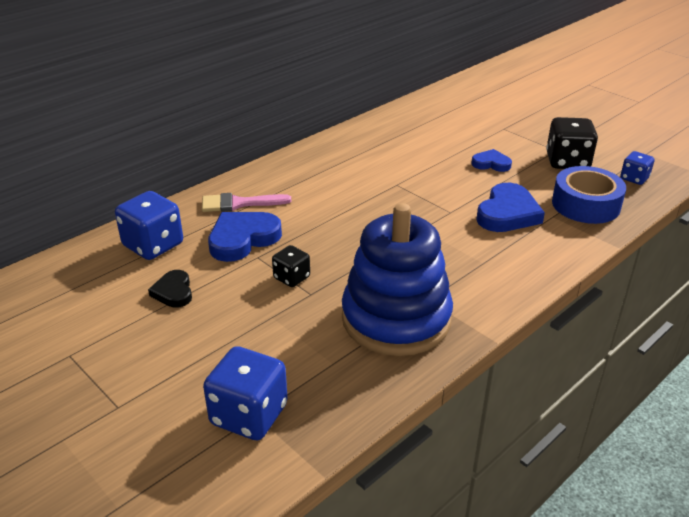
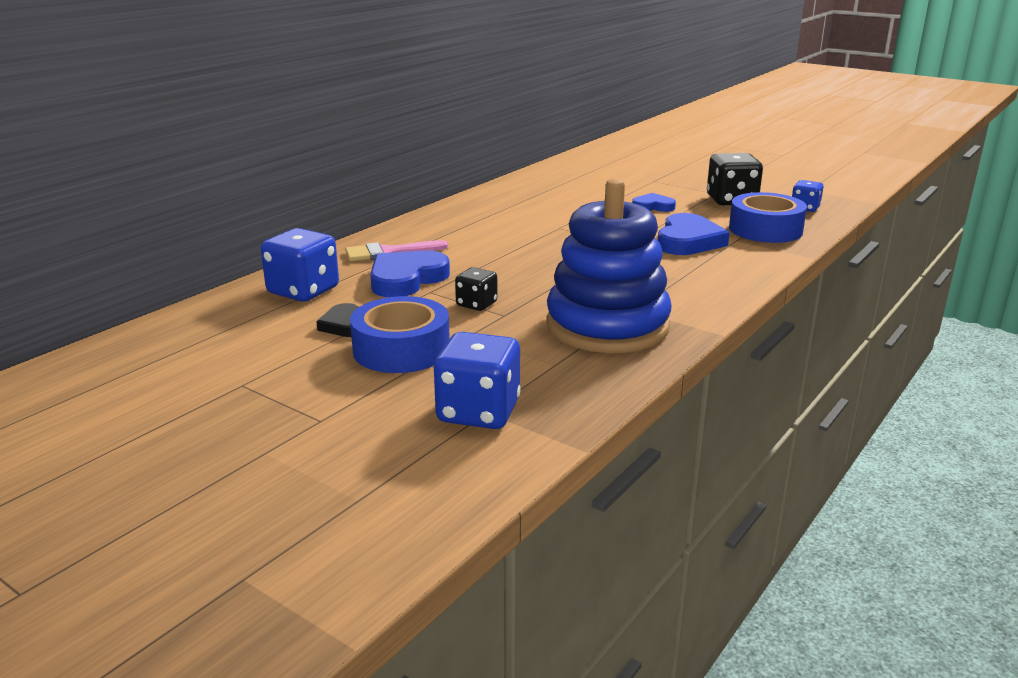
camera: 10 degrees left, 10 degrees down
(210, 328) = (401, 349): none -> blue tape

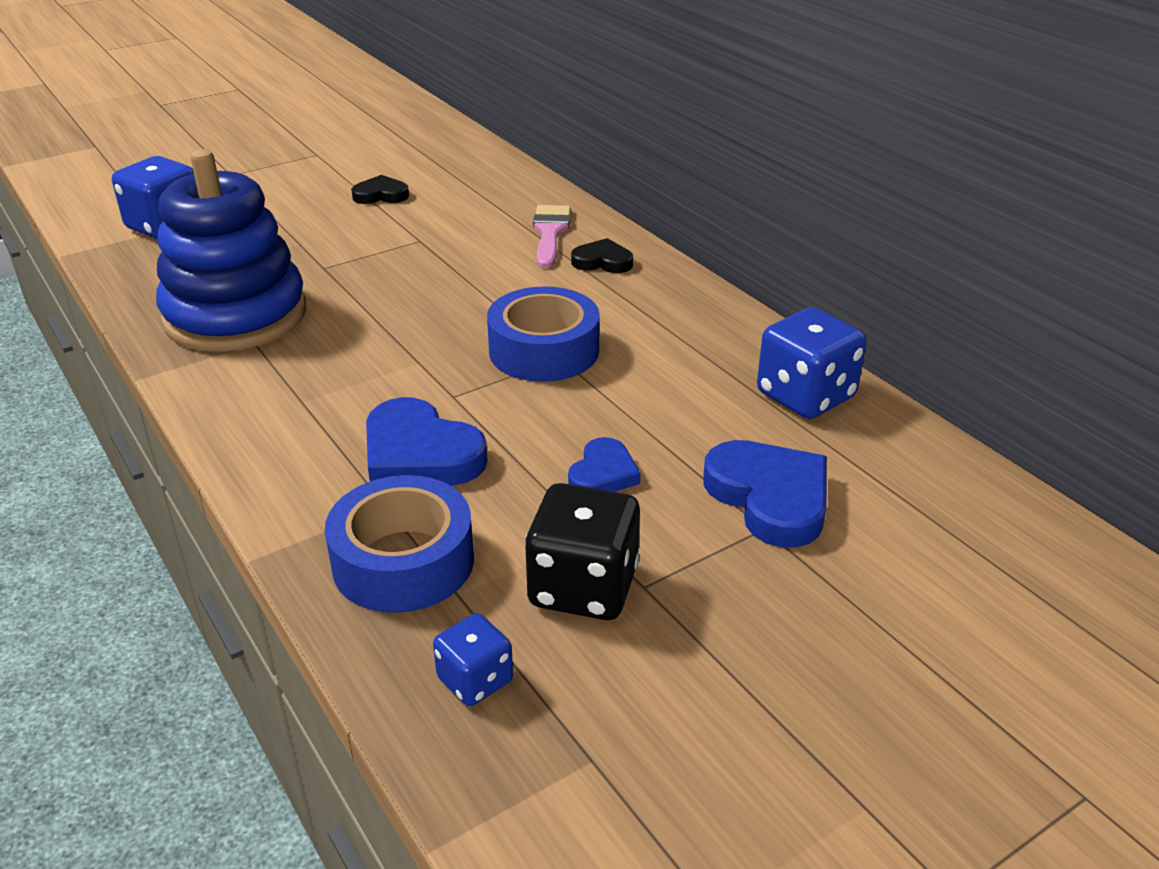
camera: 110 degrees right, 10 degrees up
(303, 291) = (478, 184): blue dice -> blue dice (805, 396)
(401, 349) = (305, 212): blue tape -> blue tape (544, 350)
(406, 279) = (463, 233): blue heart -> blue heart (770, 498)
(426, 233) = (602, 261): none -> black heart
(476, 304) = (363, 258): black dice -> none

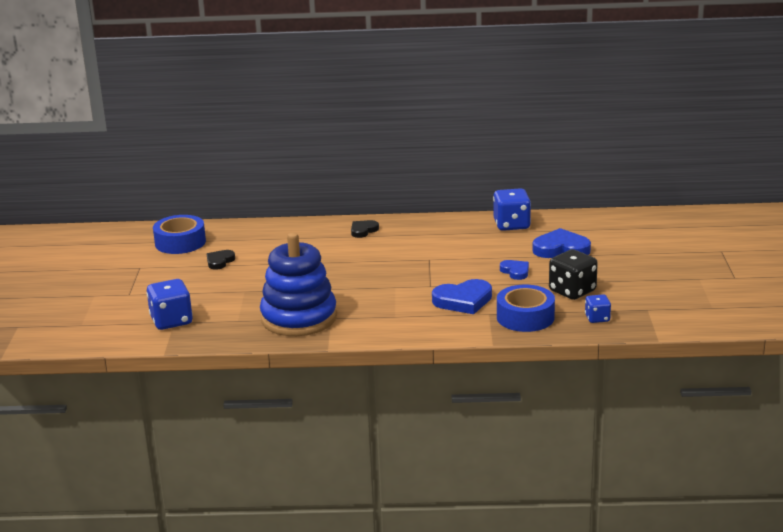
camera: 55 degrees left, 10 degrees down
(544, 350) = (420, 261): blue tape -> blue tape (180, 242)
(550, 233) = (321, 234): pink brush -> none

